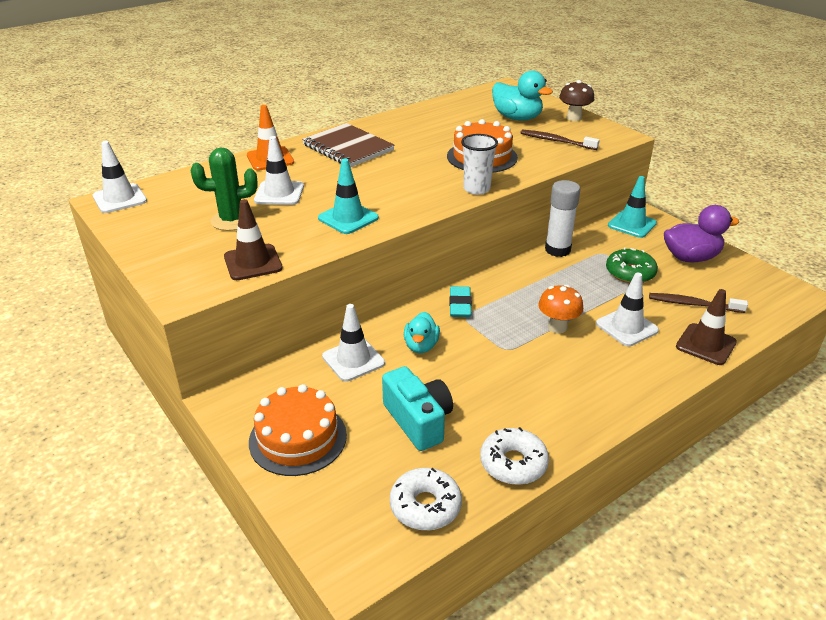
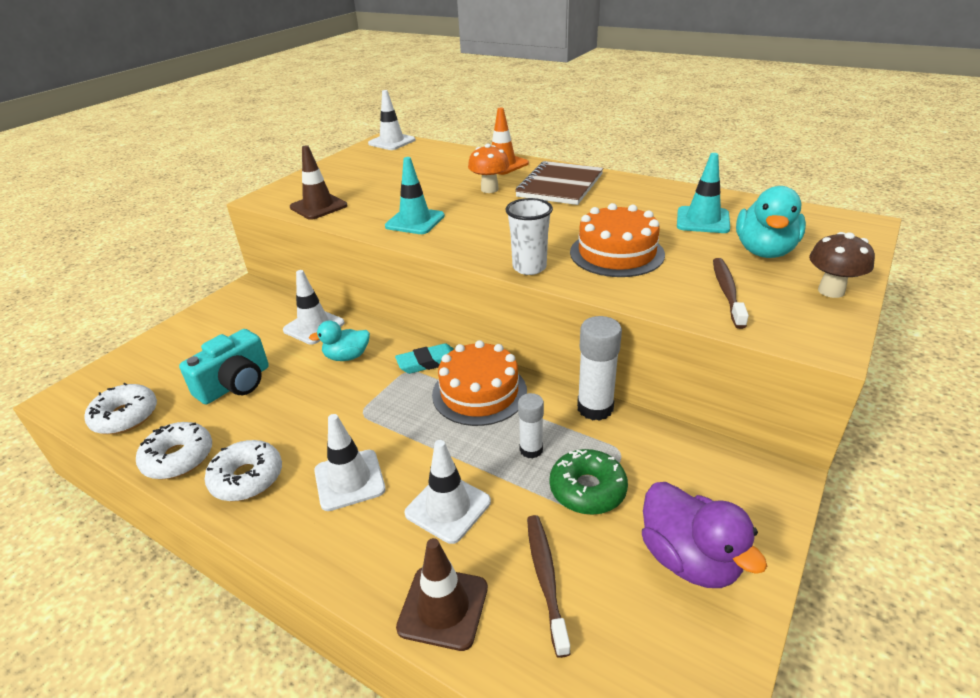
camera: 70 degrees right, 0 degrees up
(232, 220) = (382, 182): green cactus -> none
(279, 193) = (440, 184): white traffic cone -> white traffic cone (349, 480)
(298, 438) = (207, 331): orange cake -> orange cake (479, 392)
(557, 327) = (419, 443): orange mushroom -> orange mushroom (489, 189)
(559, 420) = (247, 478): none -> white donut
(586, 283) = (531, 449): none -> white glue stick
(632, 224) = (732, 469): turquoise traffic cone -> turquoise traffic cone (702, 220)

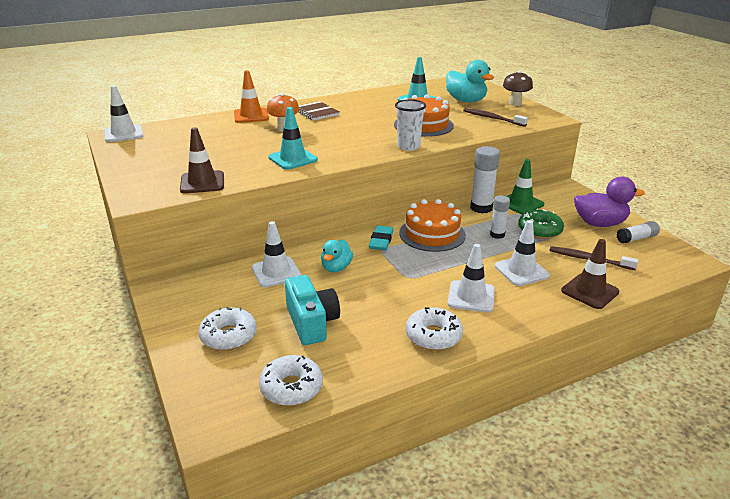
camera: 60 degrees left, 5 degrees down
(178, 458) = (380, 364): white donut -> white donut (228, 336)
(560, 185) = (316, 112): brown notebook -> brown notebook, size x0.64
(654, 441) = (520, 203): none -> green traffic cone
(686, 632) = (636, 238): none -> white glue stick

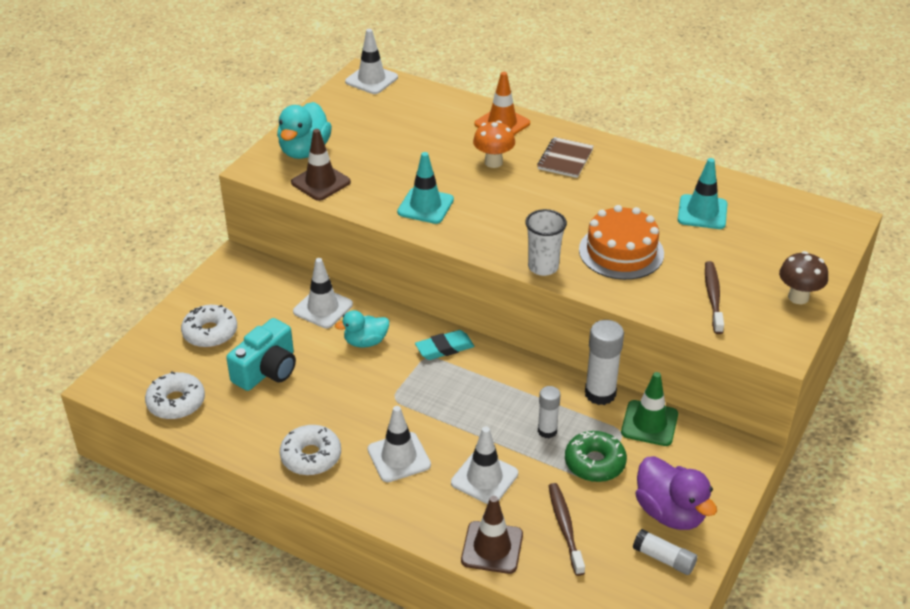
camera: 55 degrees right, 10 degrees up
(432, 234) = (497, 379): orange cake -> none
(466, 101) = (752, 252): turquoise duck -> turquoise duck (304, 150)

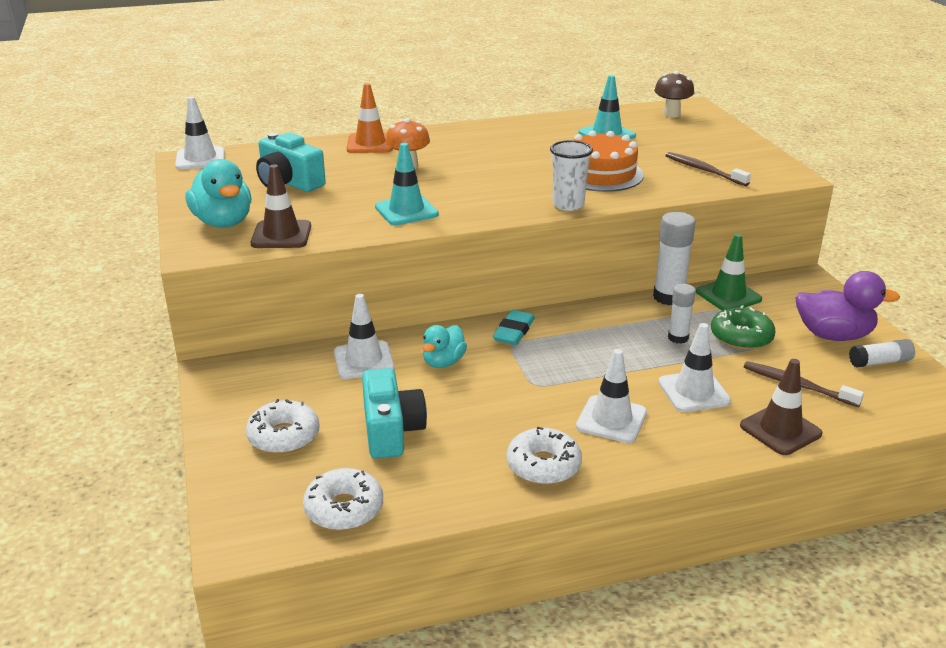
camera: 45 degrees left, 10 degrees down
(392, 135) = (289, 182): none -> turquoise camera
(565, 159) = (459, 144): brown notebook -> none
(798, 297) = (747, 149): brown mushroom -> brown mushroom (671, 114)

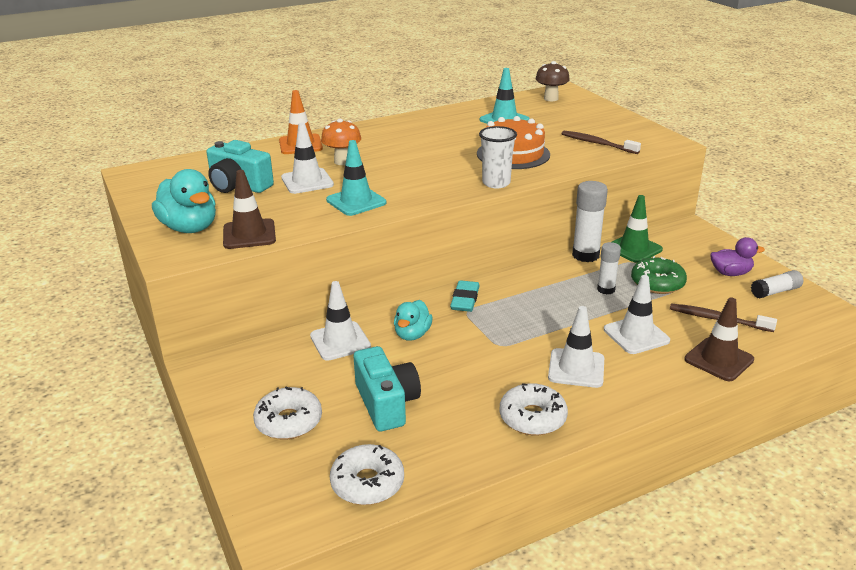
camera: 10 degrees left, 0 degrees up
(200, 159) = (147, 171): white traffic cone -> white traffic cone (307, 181)
(833, 335) = (730, 273): purple duck -> purple duck, size x0.64

